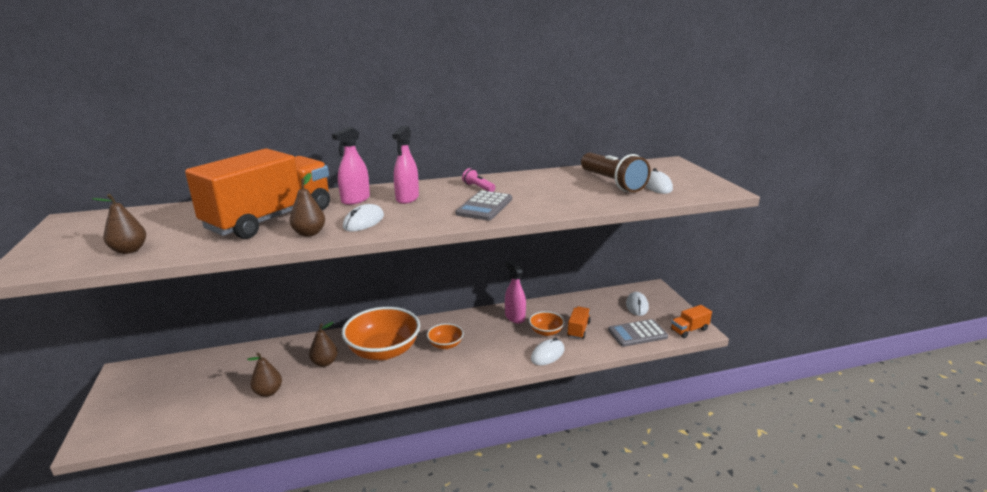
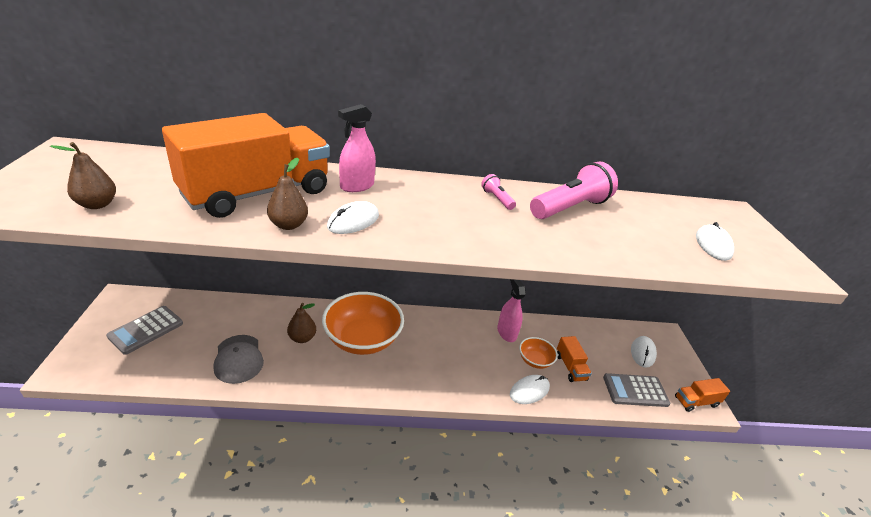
camera: 10 degrees right, 10 degrees up
(268, 392) = (238, 359): brown pear -> grey cap
(407, 198) = (413, 197): pink spray bottle -> none
(445, 345) = (426, 348): orange bowl -> none
(484, 206) = (496, 230): grey calculator -> grey calculator (146, 330)
(539, 183) = (569, 208): none -> pink flashlight
(578, 329) = (570, 367): orange truck -> orange truck turned 135 degrees clockwise
(612, 183) = (657, 227): brown flashlight -> none

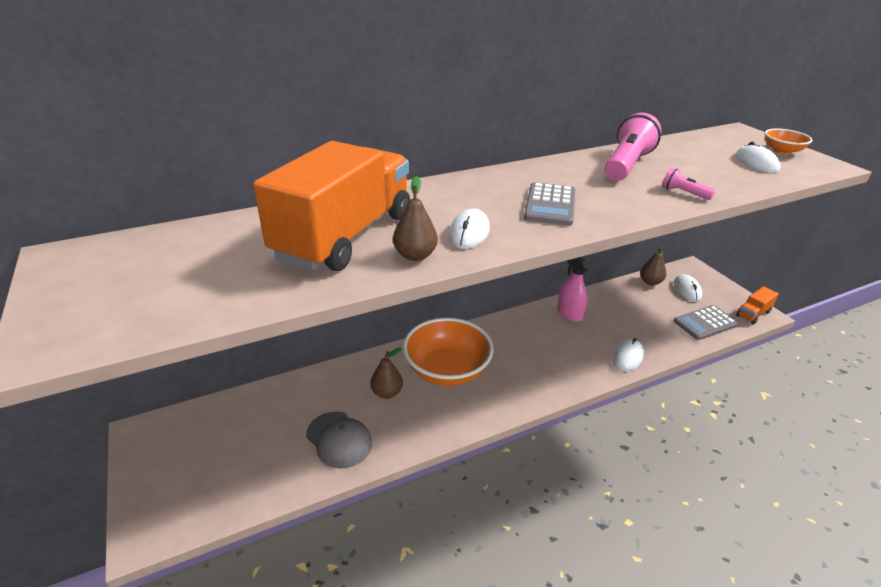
camera: 20 degrees left, 0 degrees up
(97, 204) = (187, 301): brown pear -> brown pear (650, 282)
(146, 330) = (206, 453): grey calculator -> grey calculator (550, 205)
(357, 186) = (431, 200): pink spray bottle -> none
(497, 199) = (563, 175): pink flashlight -> pink flashlight (683, 193)
(535, 360) = (611, 329): orange bowl -> orange bowl (782, 151)
(570, 367) = (643, 323): orange truck -> none

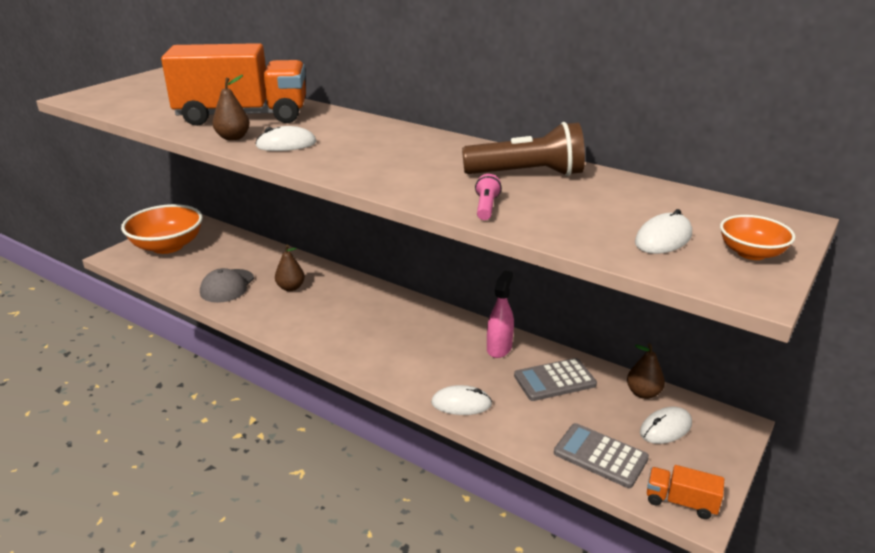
camera: 60 degrees right, 5 degrees down
(447, 370) = (341, 305): orange bowl -> orange bowl (167, 246)
(550, 205) = (374, 160): grey calculator -> grey calculator (554, 380)
(626, 165) = (527, 174): pink flashlight -> brown flashlight

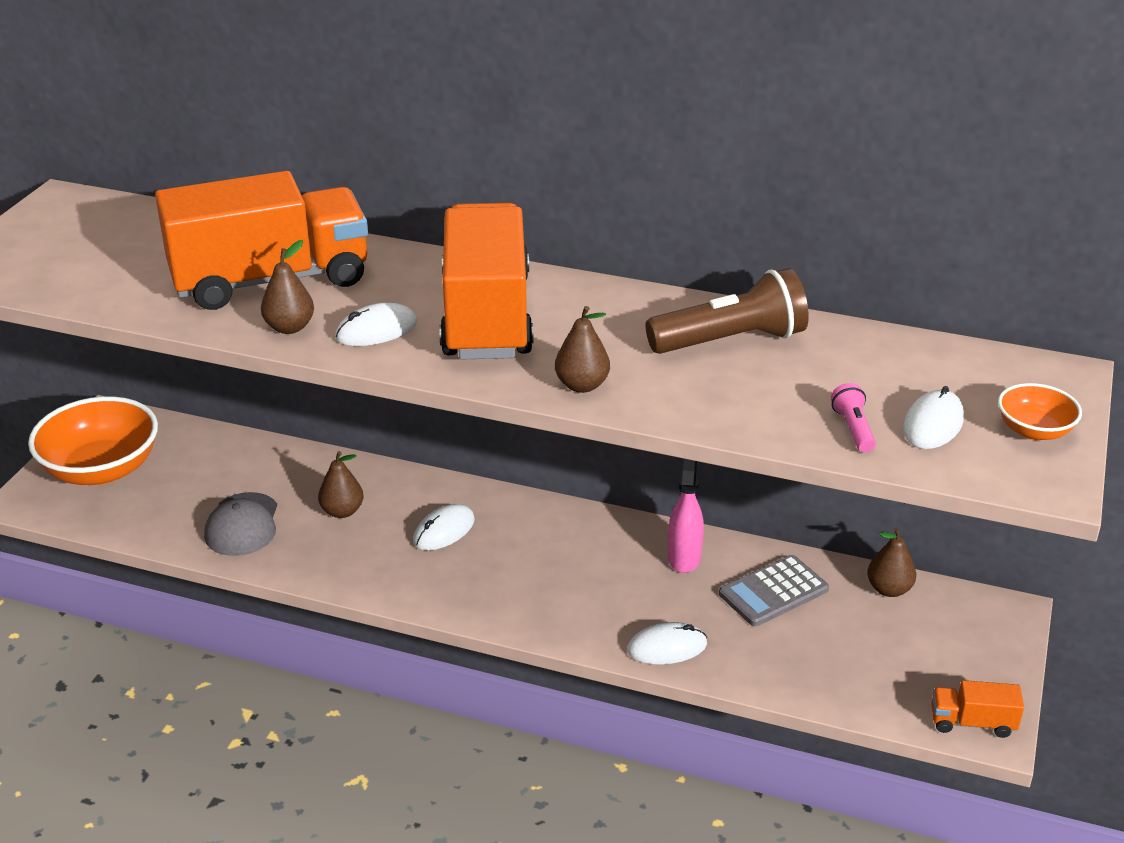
camera: 15 degrees left, 5 degrees up
(363, 145) = (486, 316): none -> orange truck
(401, 186) = (582, 385): none -> brown pear
(486, 207) = (708, 406): pink flashlight -> pink flashlight (853, 429)
(600, 456) = (863, 684): grey calculator -> none
(665, 428) = (929, 632): white mouse -> white mouse (444, 531)

